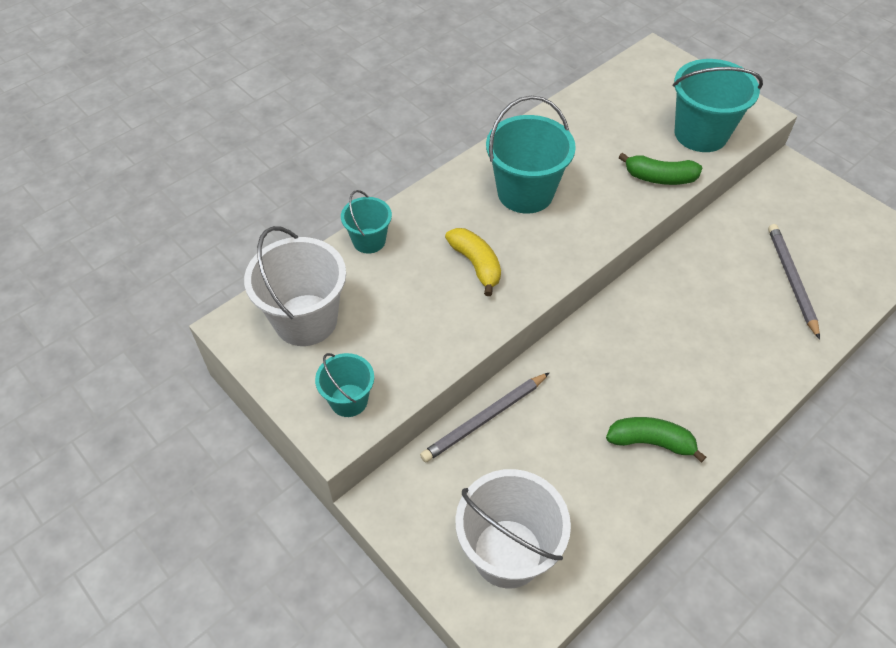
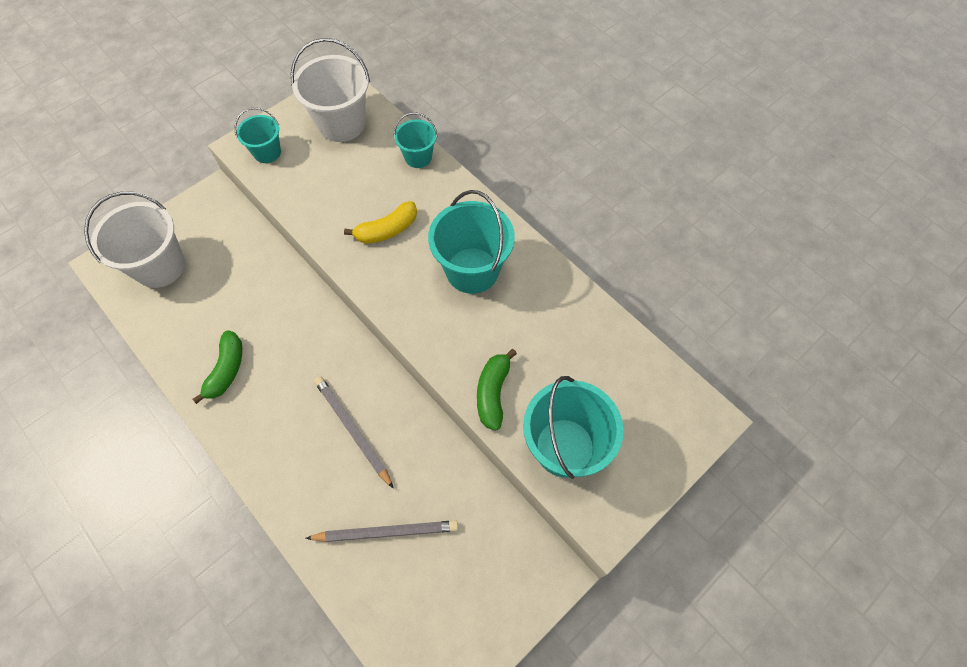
camera: 90 degrees right, 10 degrees up
(485, 419) = (268, 255): grey pencil -> grey pencil (352, 430)

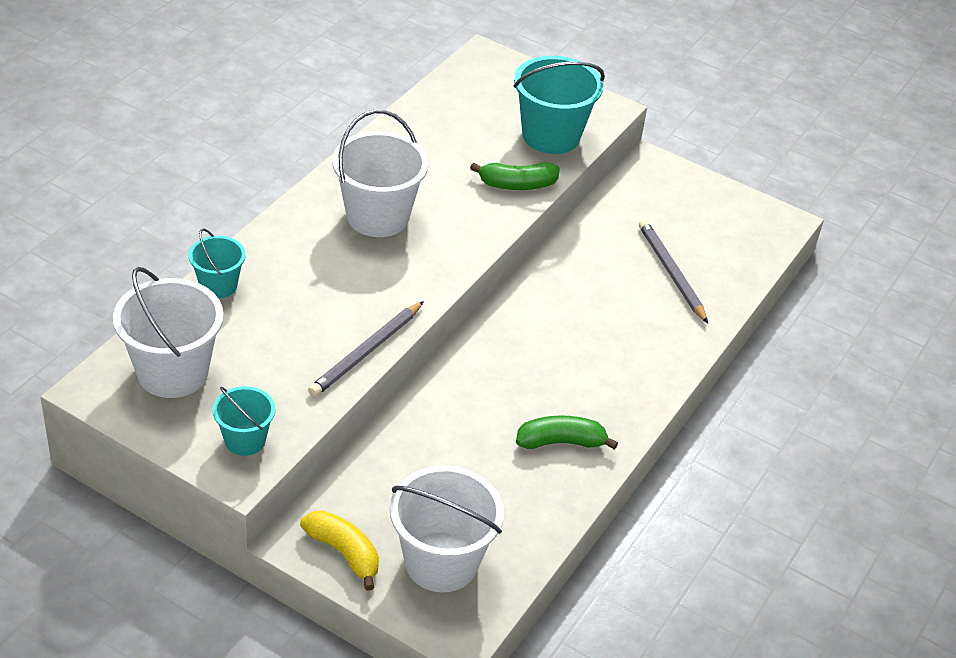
camera: 110 degrees left, 20 degrees down
(352, 430) = (584, 317): grey pencil -> grey pencil (367, 352)
(387, 230) = (343, 294): yellow banana -> yellow banana (344, 553)
(472, 270) = (377, 216): turquoise bucket -> white bucket

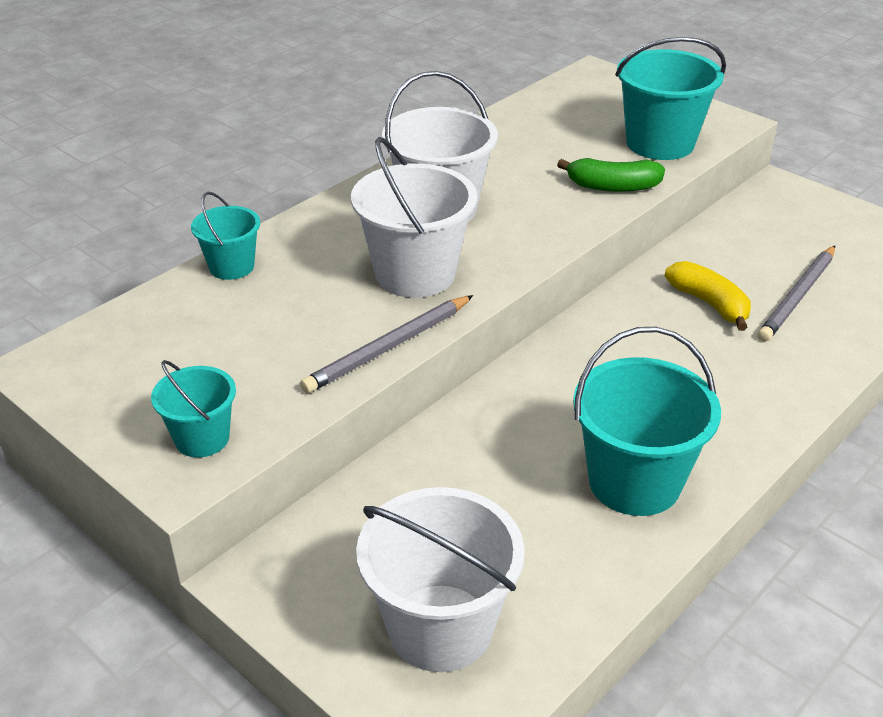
camera: 15 degrees right, 5 degrees down
(172, 372) = (142, 354): white bucket -> white bucket (415, 274)
(344, 553) = (309, 601): yellow banana -> yellow banana (709, 304)
(561, 442) = (634, 482): green banana -> turquoise bucket
(671, 273) = (798, 296): grey pencil -> grey pencil turned 135 degrees counterclockwise

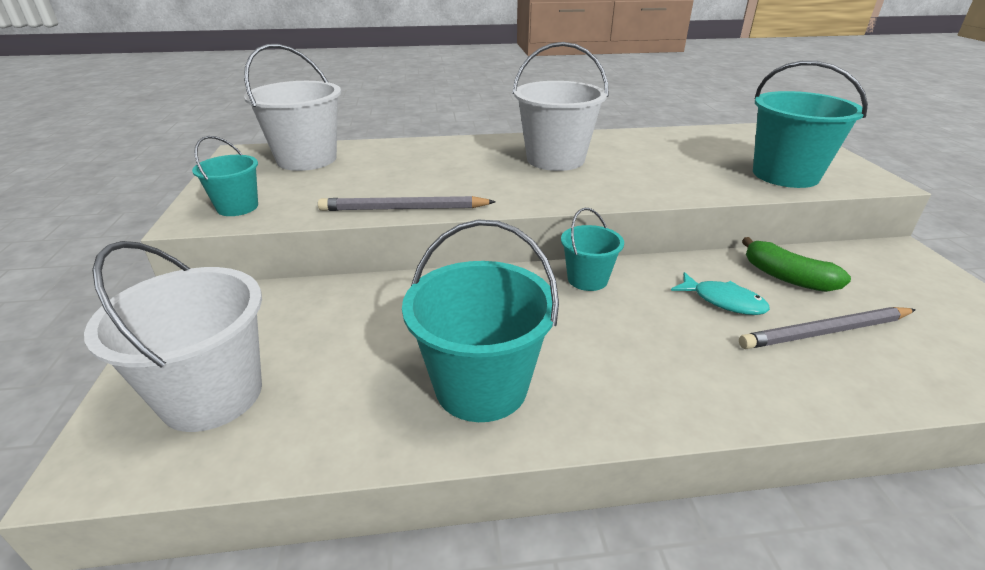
camera: 40 degrees right, 5 degrees down
(231, 266) = (394, 146): turquoise bucket -> turquoise bucket (587, 279)
(415, 274) = (485, 182): white bucket -> white bucket (307, 159)
(612, 187) = (704, 185): green banana -> green banana (786, 277)
(709, 304) = (723, 301): yellow banana -> turquoise fish

